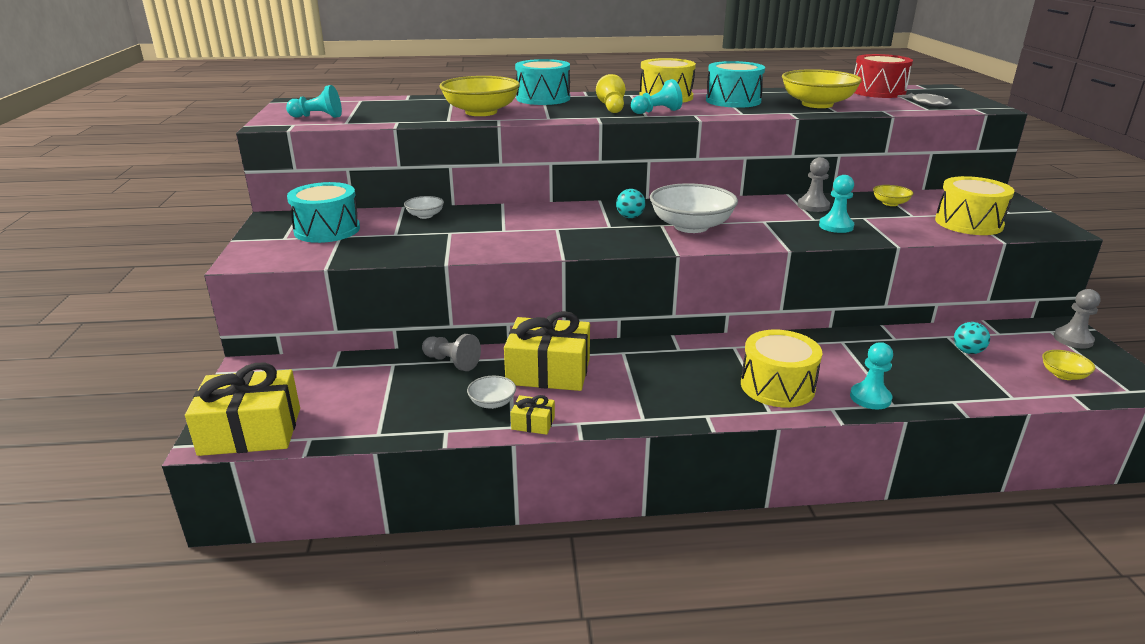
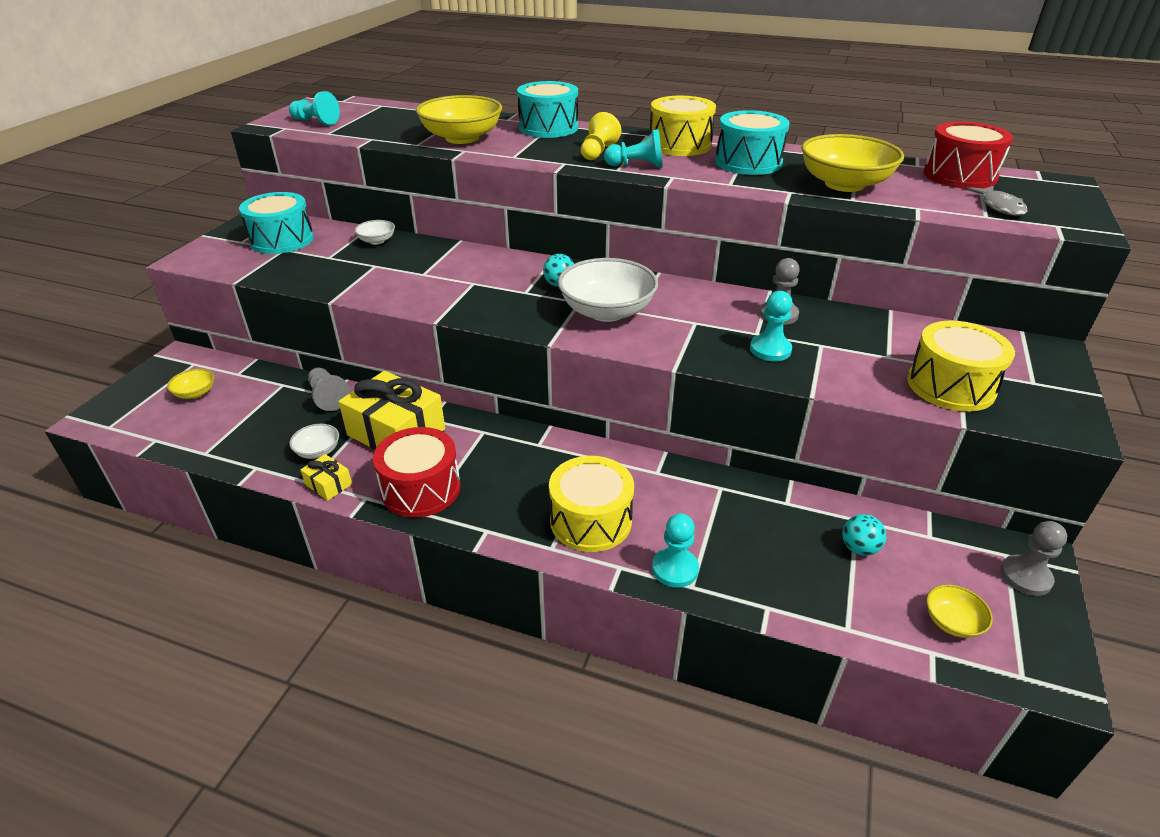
camera: 25 degrees right, 10 degrees up
(250, 431) = (124, 419): yellow gift -> none
(619, 403) = (421, 489): none -> red drum
(890, 203) = (881, 332): yellow bowl -> yellow bowl (195, 393)

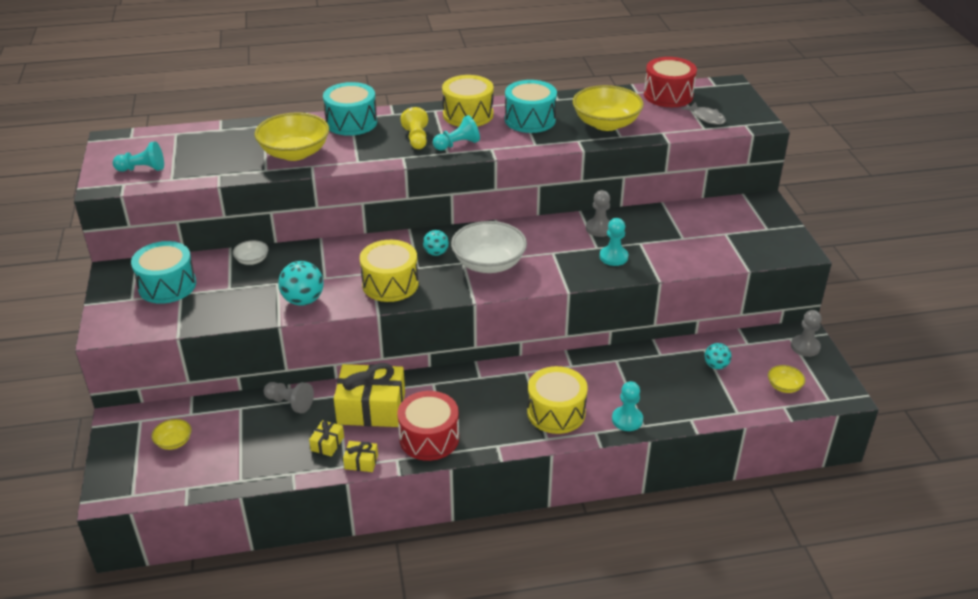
camera: 30 degrees left, 0 degrees up
(318, 451) = (327, 444): white bowl -> yellow gift
(379, 287) = (303, 300): none -> turquoise ball
(950, 386) = (727, 246): yellow drum -> yellow drum (390, 284)

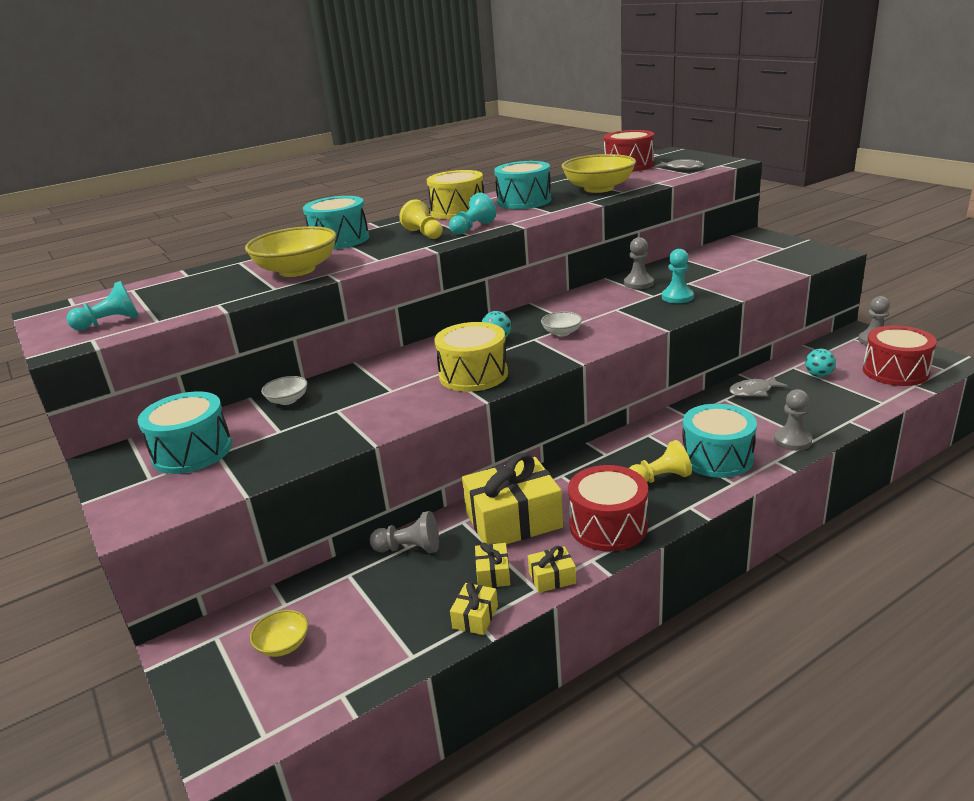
camera: 20 degrees left, 10 degrees down
(294, 470) = (475, 617): none -> yellow gift
(303, 300) = (384, 415): turquoise ball -> none
(489, 263) = (562, 332): white bowl -> white bowl, size x0.47
(498, 414) = (660, 479): none -> yellow pawn
(556, 412) = (717, 457): yellow drum -> turquoise drum
(627, 420) = (792, 440): turquoise pawn -> grey pawn
(646, 361) = (753, 391): none -> grey fish
(784, 386) = (895, 371): yellow bowl -> red drum

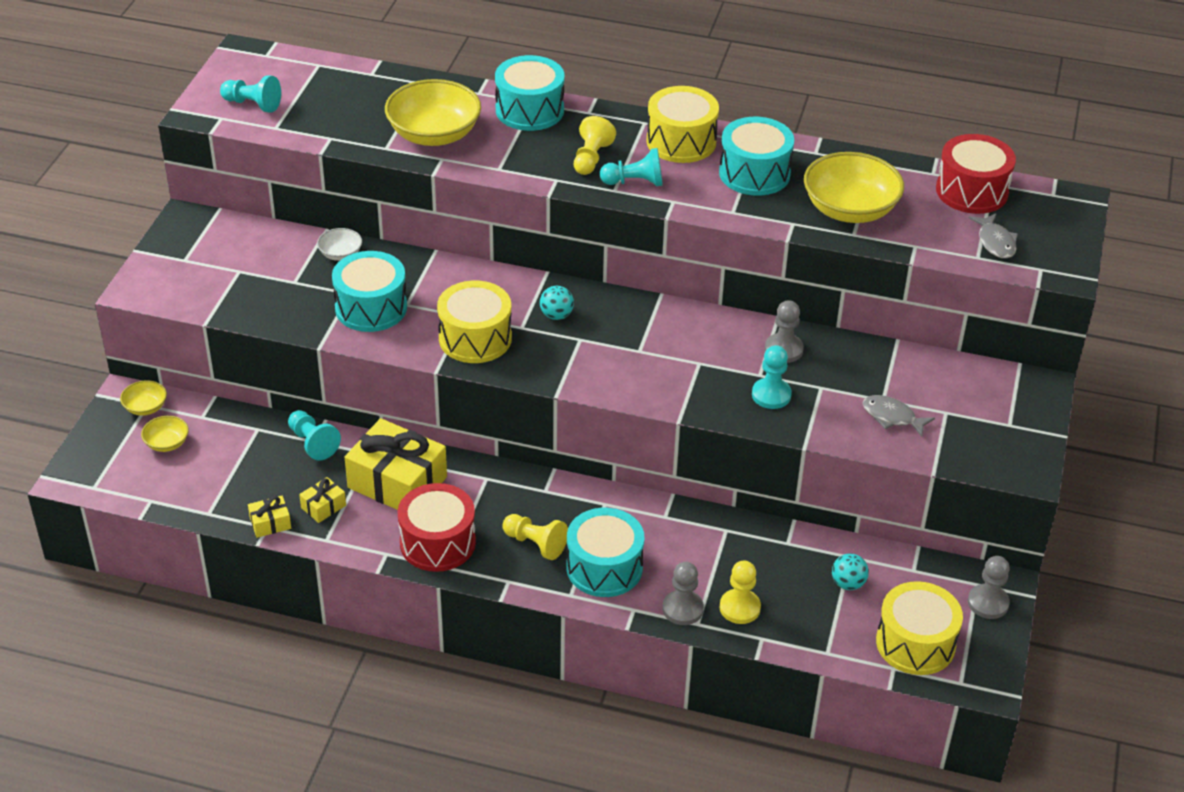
camera: 45 degrees right, 15 degrees up
(192, 452) = (231, 256): turquoise drum -> turquoise drum (371, 308)
(217, 639) = (145, 407): none -> yellow bowl
(409, 548) = (313, 443): grey pawn -> turquoise pawn
(552, 578) = (346, 542): yellow gift -> none
(562, 332) = (609, 351): white bowl -> none
(753, 391) = (762, 545): grey fish -> grey fish (892, 417)
(810, 419) = (740, 608): none -> yellow pawn
(895, 371) = (915, 643): red drum -> yellow drum

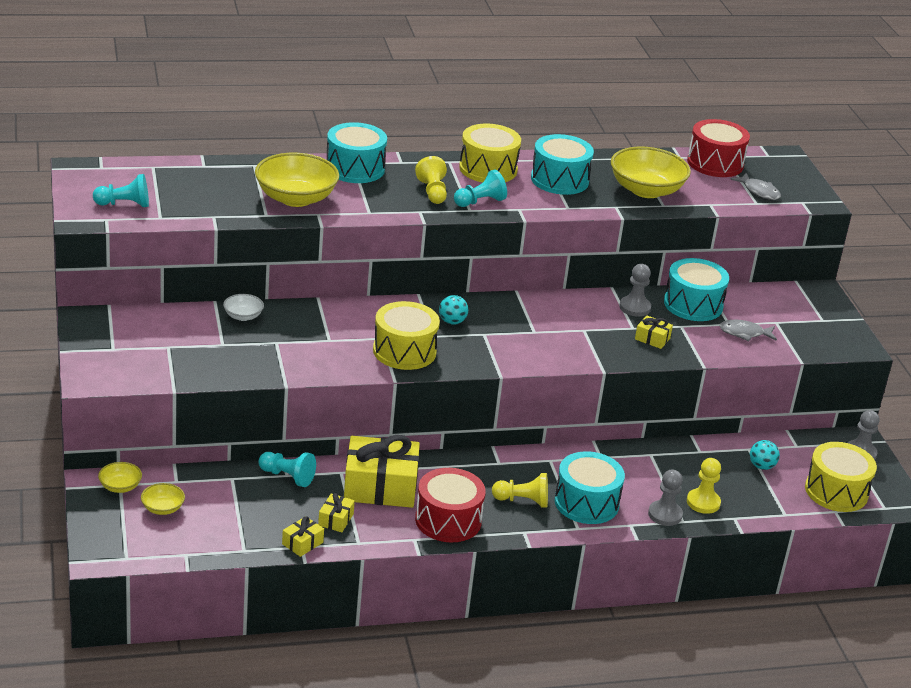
camera: 30 degrees left, 10 degrees down
(371, 308) = (303, 348): turquoise drum -> turquoise drum (693, 304)
(771, 395) = (652, 339): turquoise pawn -> yellow gift

